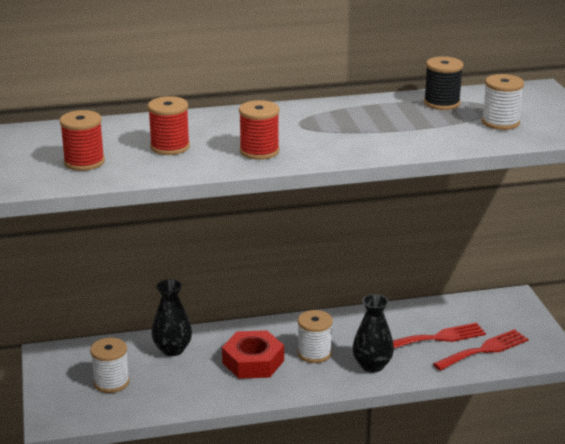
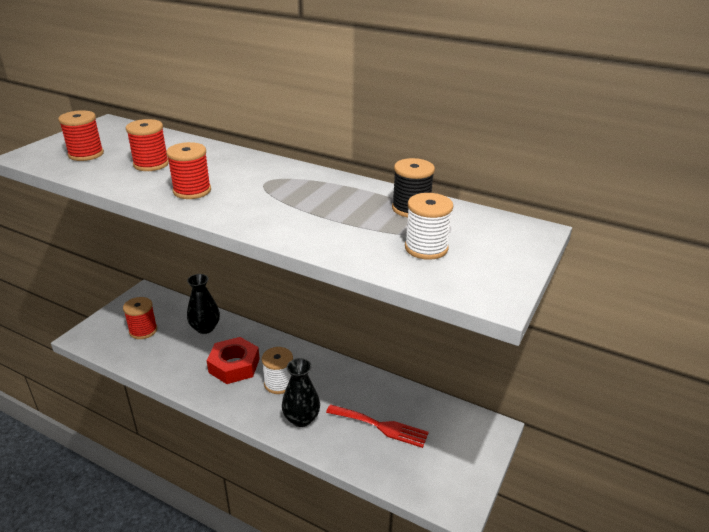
camera: 40 degrees right, 5 degrees up
(111, 382) = (143, 330): white spool -> red spool
(484, 350) = (402, 461): red fork -> none

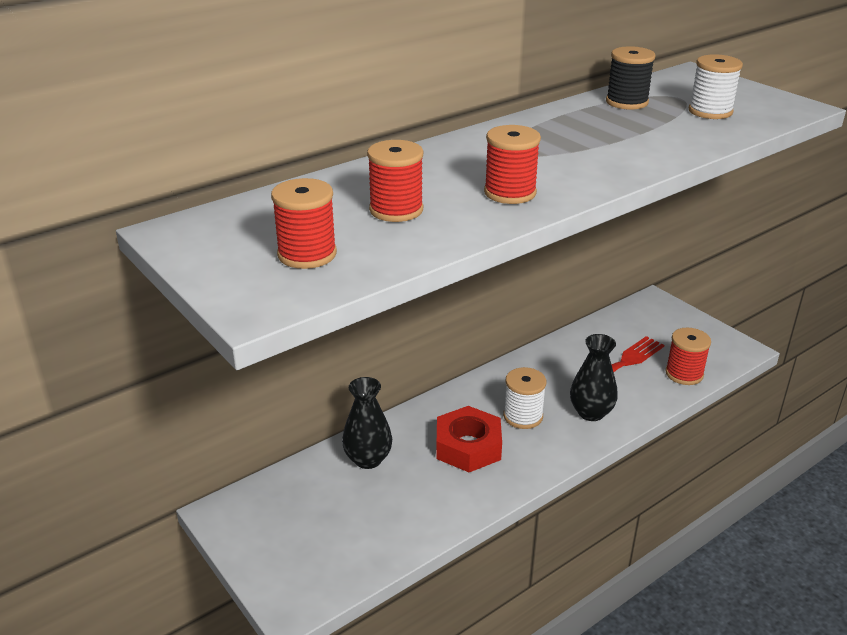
camera: 65 degrees left, 0 degrees up
(143, 330) = (328, 526): red spool -> red spool (684, 374)

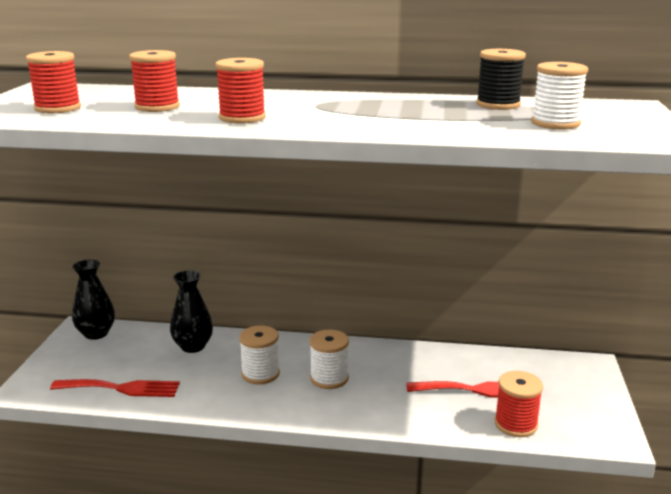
camera: 45 degrees right, 10 degrees down
(381, 539) = (121, 388): none -> red fork
(468, 446) = (260, 374): red nut -> white spool
(591, 413) = (383, 404): black vase -> black vase (96, 333)

